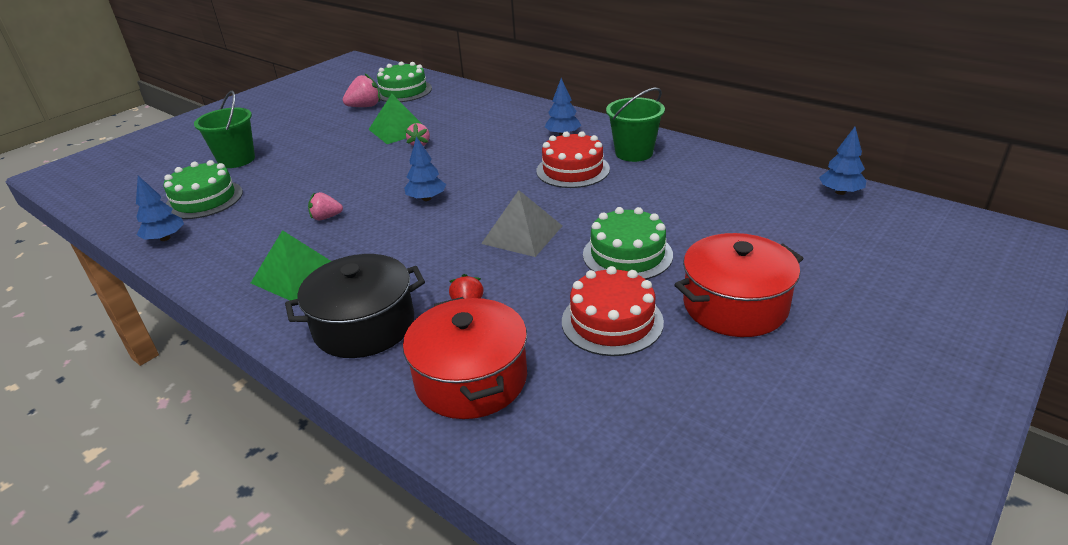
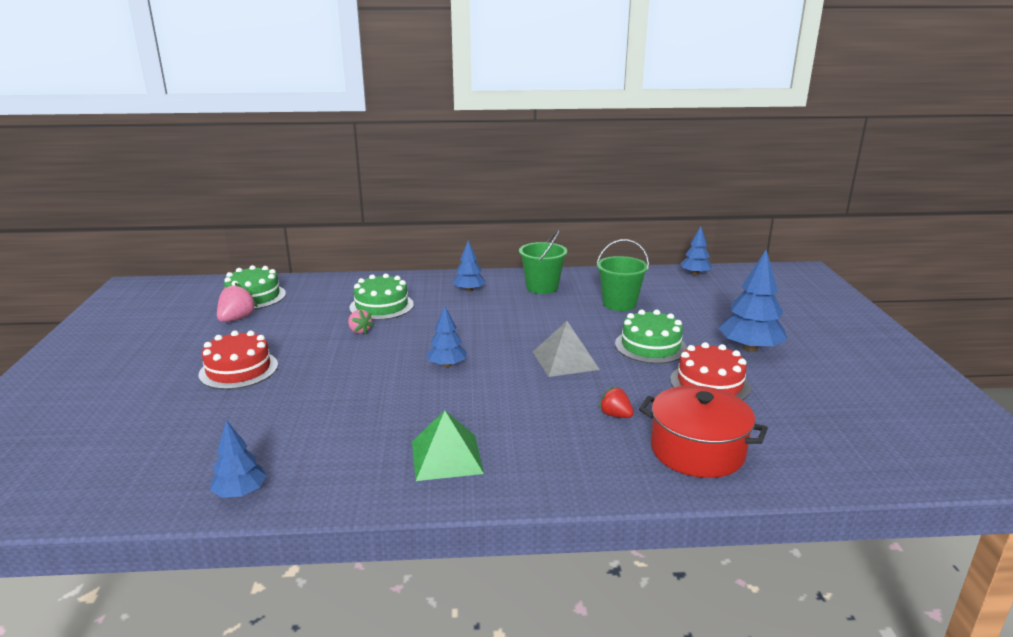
camera: 45 degrees left, 10 degrees down
(204, 199) = (214, 447): green cake -> green cake (381, 306)
(236, 160) = (176, 404): green bucket -> green bucket (619, 304)
(326, 217) = (384, 410): pink strawberry -> none
(364, 325) = (570, 459): black pot -> none
(398, 130) = (314, 327): green pyramid -> none
(573, 170) = (521, 310): red cake -> red cake (238, 370)
(735, 305) = (750, 348): red pot -> blue tree

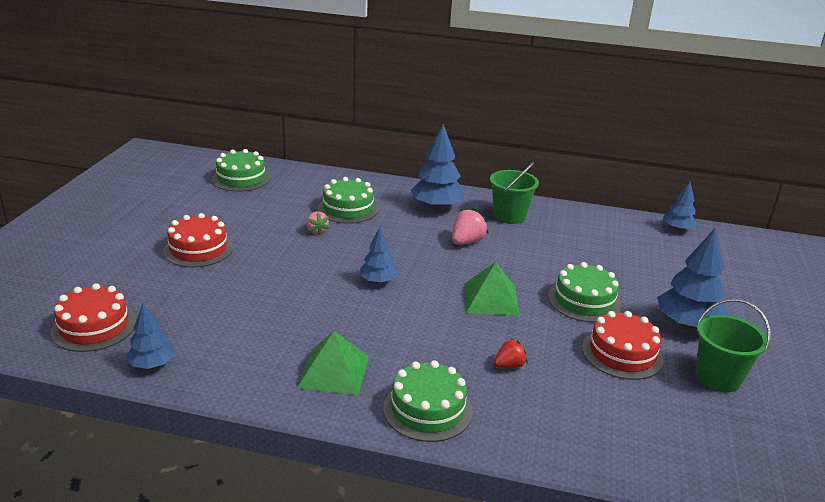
camera: 15 degrees right, 5 degrees up
(151, 469) = (94, 327): none -> red cake
(237, 319) = (217, 198): pink strawberry -> pink strawberry (466, 242)
(469, 290) = (437, 207): blue tree -> blue tree, size x1.68
(560, 471) = (427, 409): none -> green cake
(565, 360) = (491, 299): grey pyramid -> green pyramid
(615, 415) = (509, 366): red strawberry -> red strawberry turned 90 degrees clockwise
(619, 304) = (578, 248): green bucket -> green bucket (718, 378)
(697, 450) = (569, 420): red pot -> none

